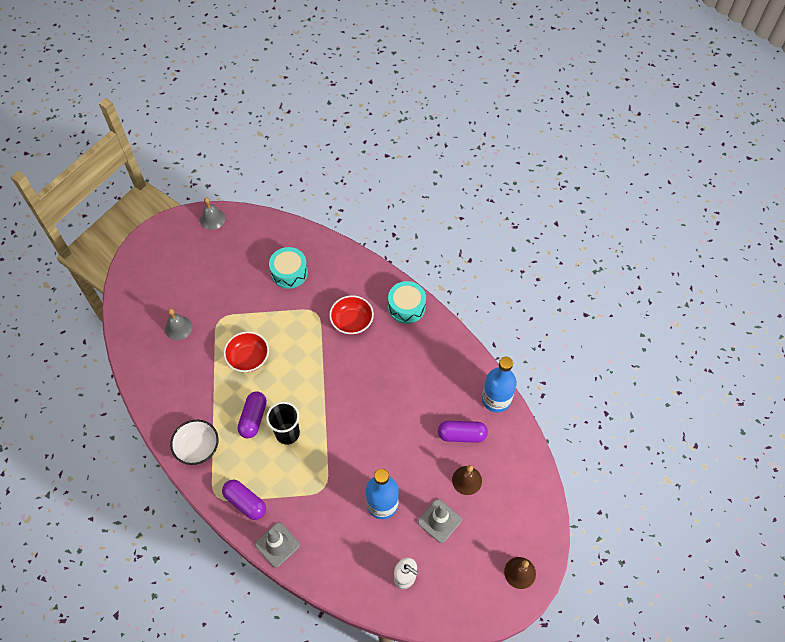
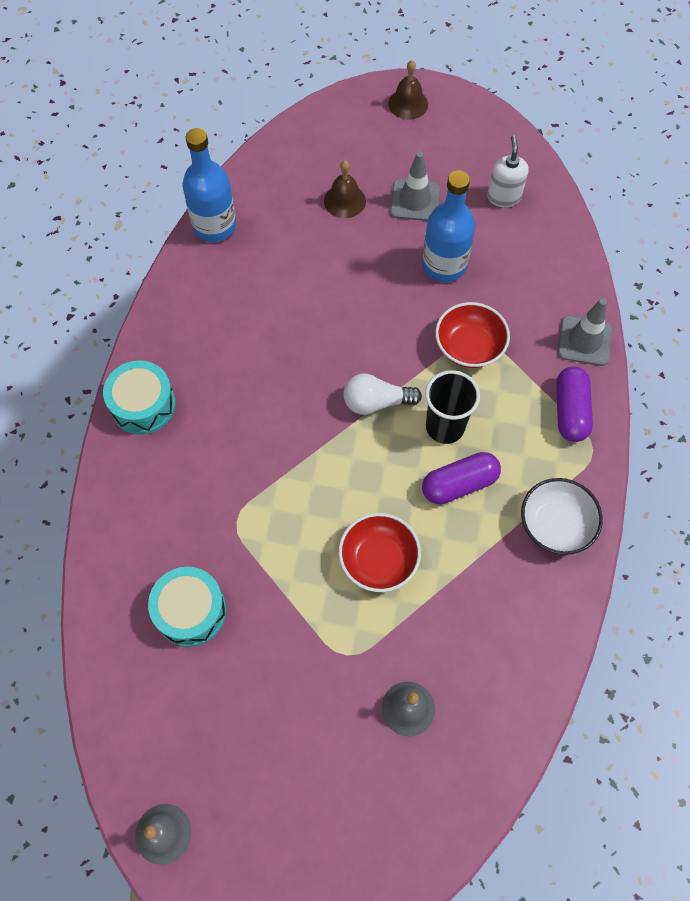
camera: 125 degrees left, 5 degrees up
(326, 410) = (376, 402): none -> white light bulb
(352, 321) = (217, 460): red bowl -> red bowl (469, 347)
(461, 435) = (291, 235): purple capsule -> none

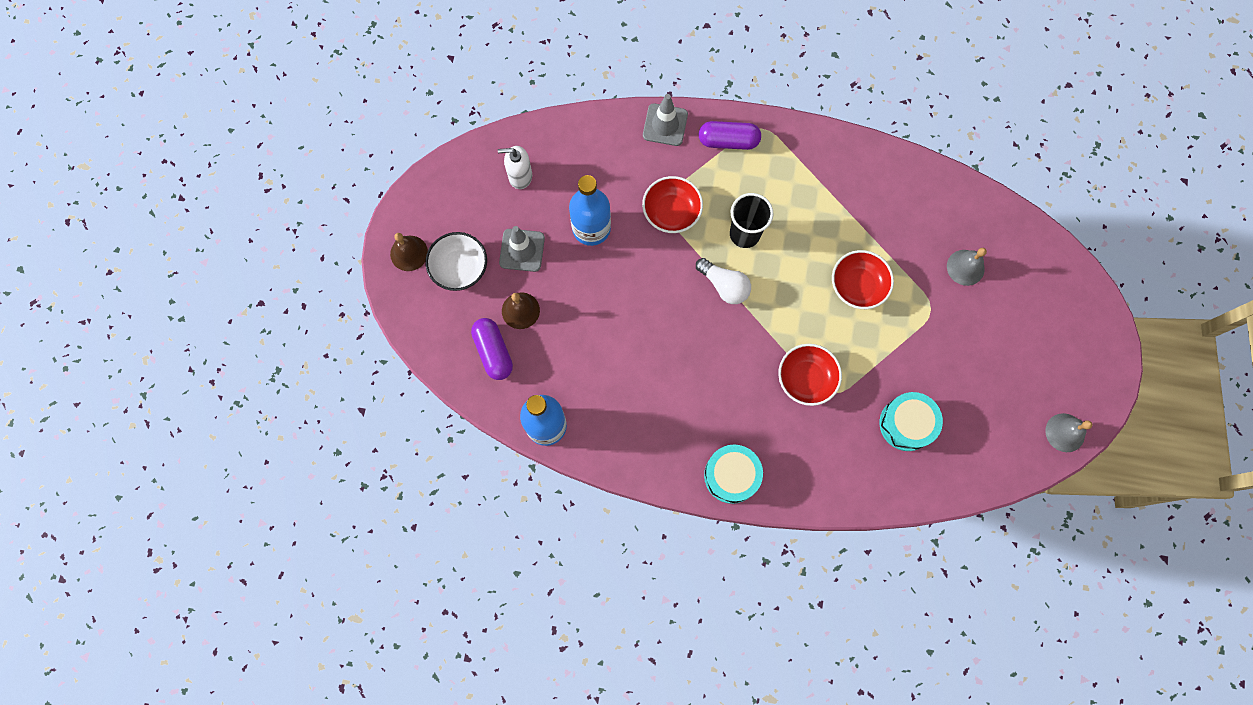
camera: 90 degrees left, 10 degrees up
(256, 491) = (806, 379): none -> red bowl
(376, 402) = (724, 285): white light bulb -> white light bulb turned 45 degrees counterclockwise
(459, 484) = (793, 225): purple capsule -> purple capsule (493, 352)
(556, 524) = (823, 159): white bowl -> white bowl (459, 267)

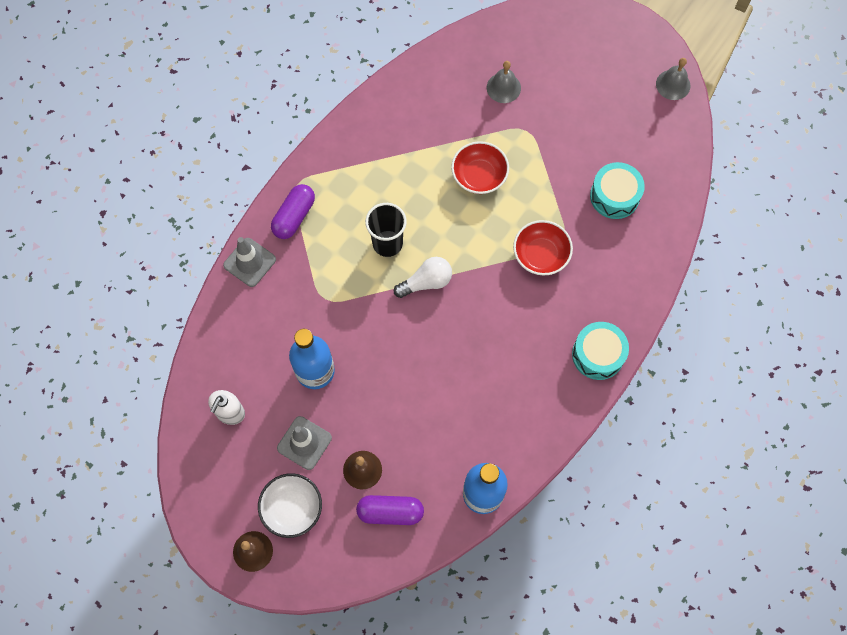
camera: 65 degrees left, 5 degrees down
(671, 212) = (336, 295): red bowl -> none

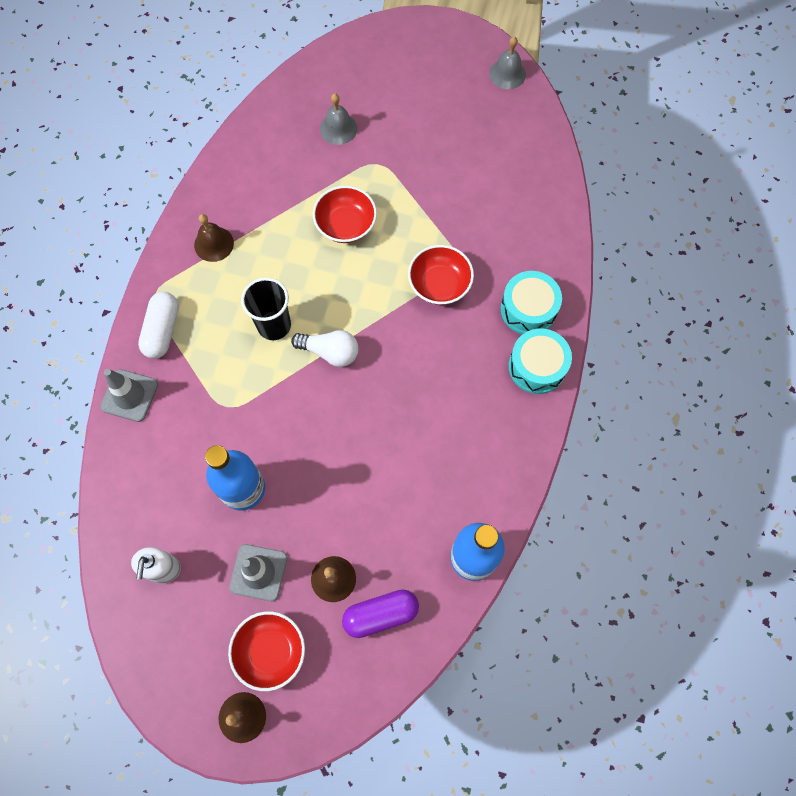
camera: 20 degrees left, 0 degrees up
(292, 508) = (270, 651): white bowl -> red bowl
(294, 217) = (162, 330): purple capsule -> white capsule
(361, 156) = (214, 244): none -> brown bell
(426, 282) = (330, 352): white light bulb -> white light bulb turned 60 degrees clockwise
(614, 196) = (492, 200): turquoise drum -> turquoise drum (528, 309)

